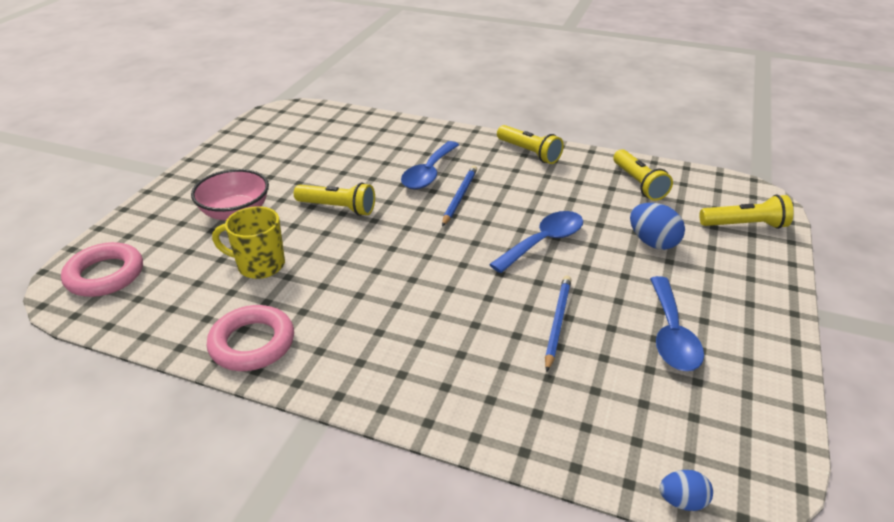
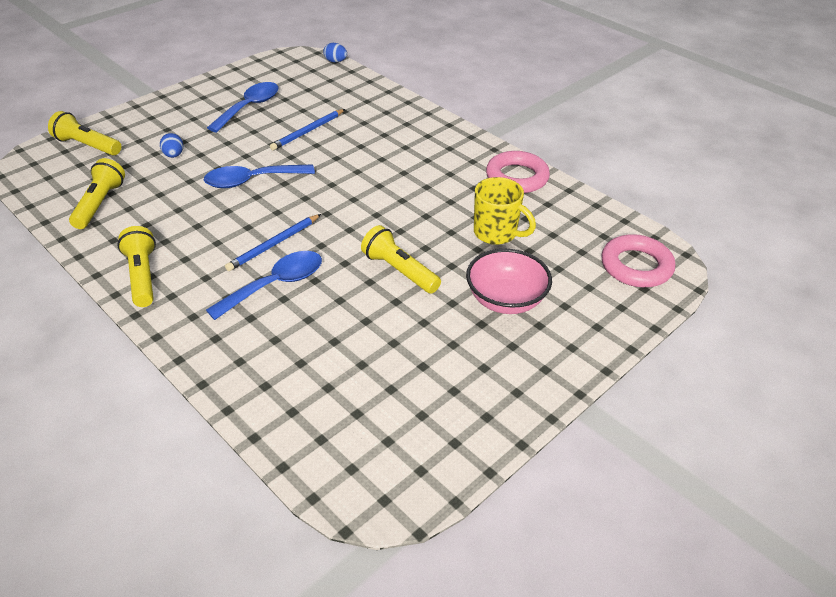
camera: 155 degrees left, 5 degrees up
(652, 242) = (174, 155): blue egg -> blue egg, size x0.61

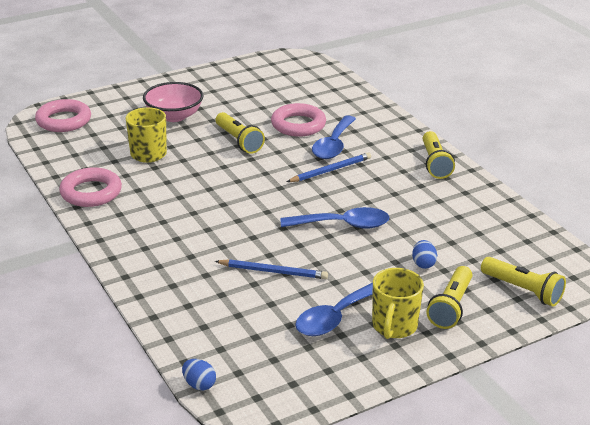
camera: 165 degrees left, 10 degrees down
(100, 204) = (486, 223): yellow flashlight -> yellow flashlight (450, 307)
(203, 107) = (394, 326): none -> yellow mug
(276, 285) = (333, 145): blue spoon -> blue spoon turned 45 degrees counterclockwise
(308, 131) = (273, 271): blue pencil -> blue pencil turned 45 degrees clockwise
(331, 314) = (298, 125): none -> pink ring

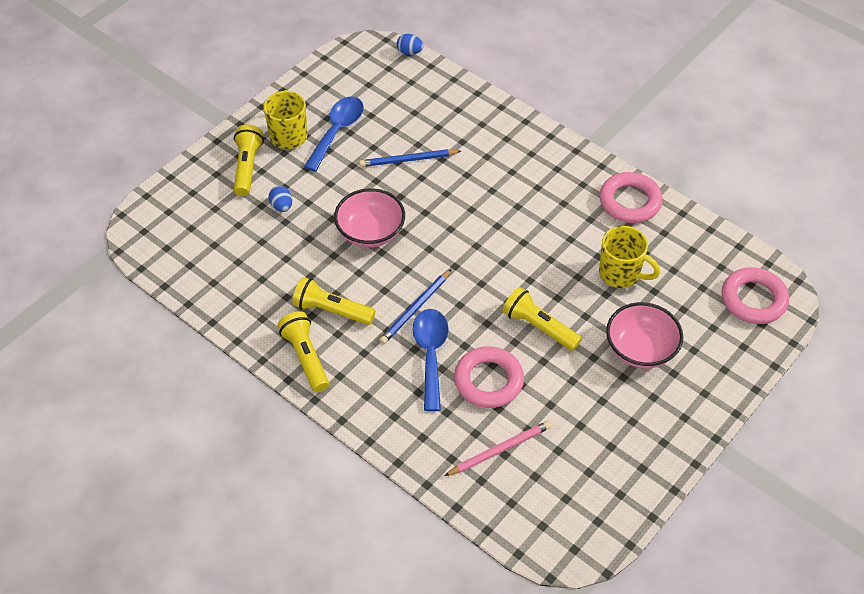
camera: 160 degrees right, 20 degrees up
(313, 97) = (499, 450): none -> pink pencil
(343, 225) = (370, 232): blue spoon -> pink bowl
(523, 290) = (188, 202): yellow flashlight -> yellow flashlight (331, 310)

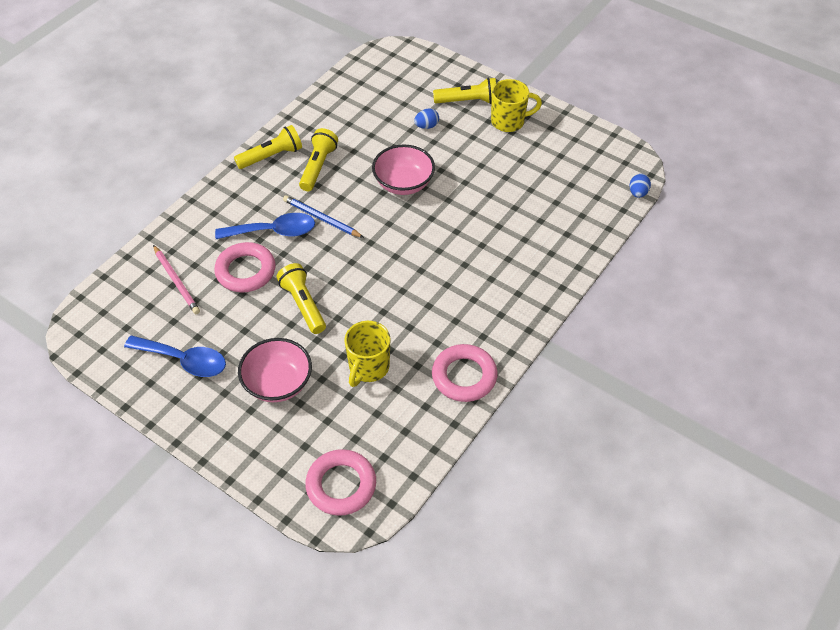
camera: 85 degrees right, 0 degrees up
(337, 131) = (520, 151): blue spoon -> blue spoon (184, 360)
(408, 160) = (493, 202): blue pencil -> none
(539, 327) = (303, 304): yellow flashlight -> yellow flashlight turned 60 degrees counterclockwise

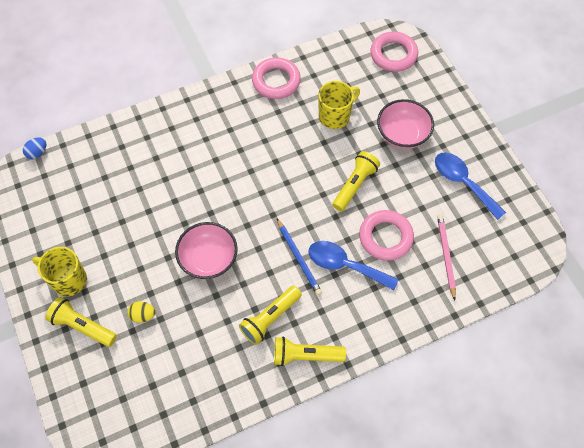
camera: 150 degrees left, 10 degrees up
(303, 304) = (355, 185): yellow flashlight -> yellow flashlight turned 150 degrees counterclockwise
(426, 126) = (143, 315): blue egg -> yellow egg

